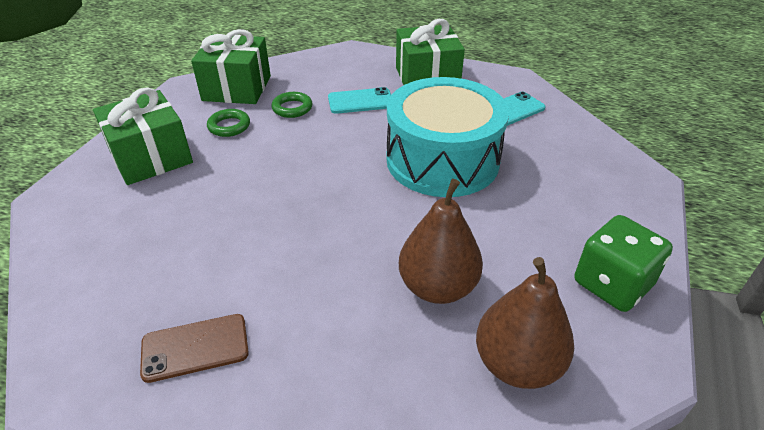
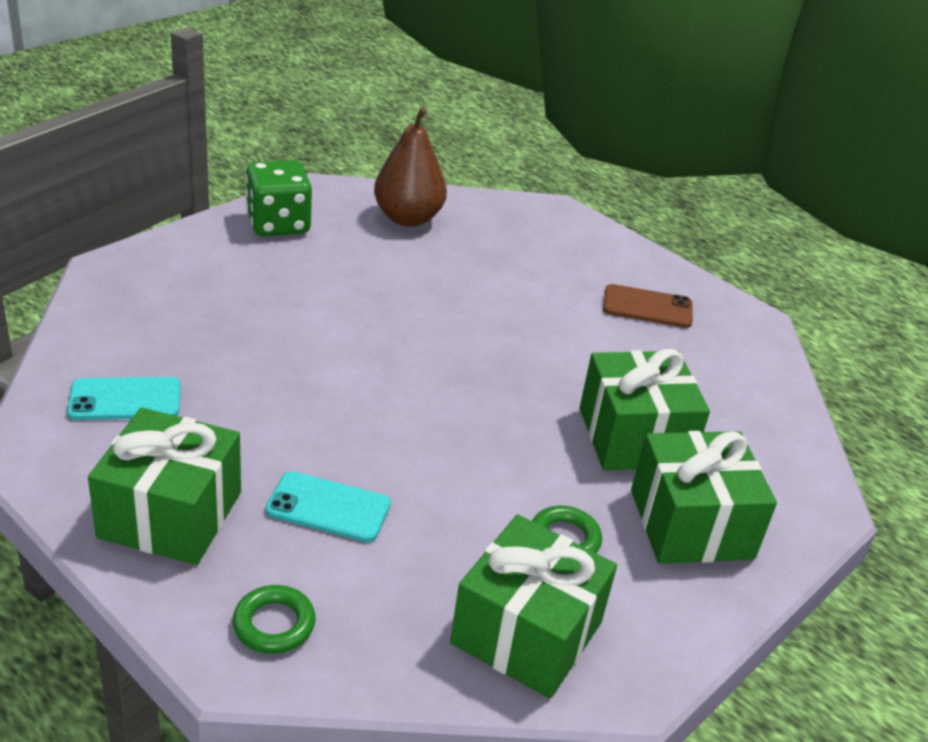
camera: 160 degrees left, 5 degrees down
(194, 198) = (634, 437): none -> green gift
(292, 108) = (448, 538): green ring -> green ring (274, 624)
(437, 287) = (424, 272): brown pear -> none
(442, 160) = (303, 369): turquoise drum -> none

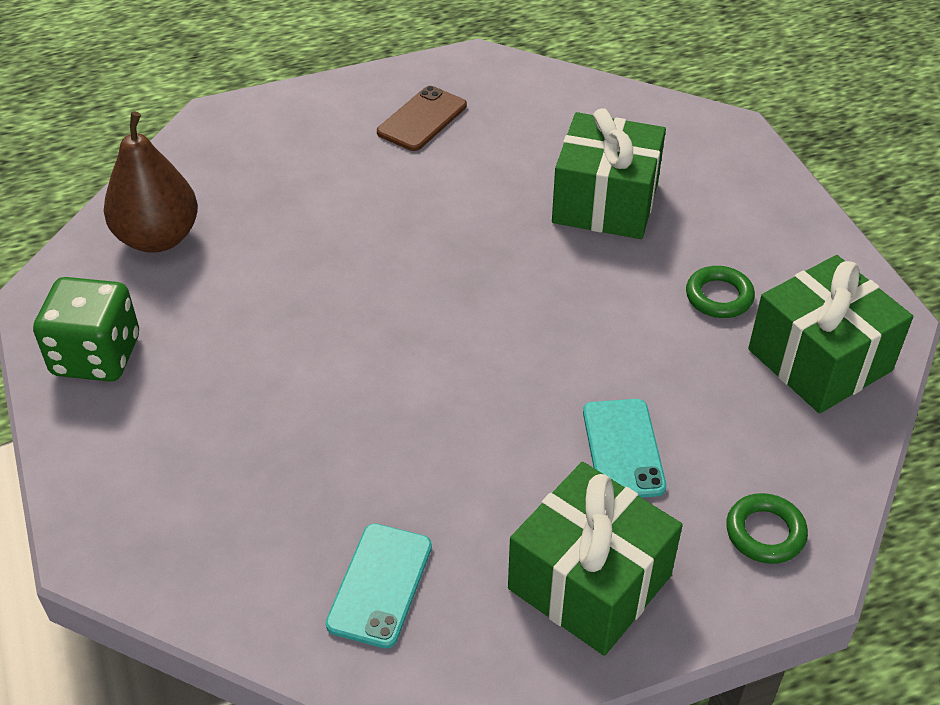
camera: 60 degrees left, 10 degrees up
(328, 507) = (623, 449): turquoise phone -> turquoise phone turned 45 degrees counterclockwise
(691, 524) = (726, 212): green gift -> none

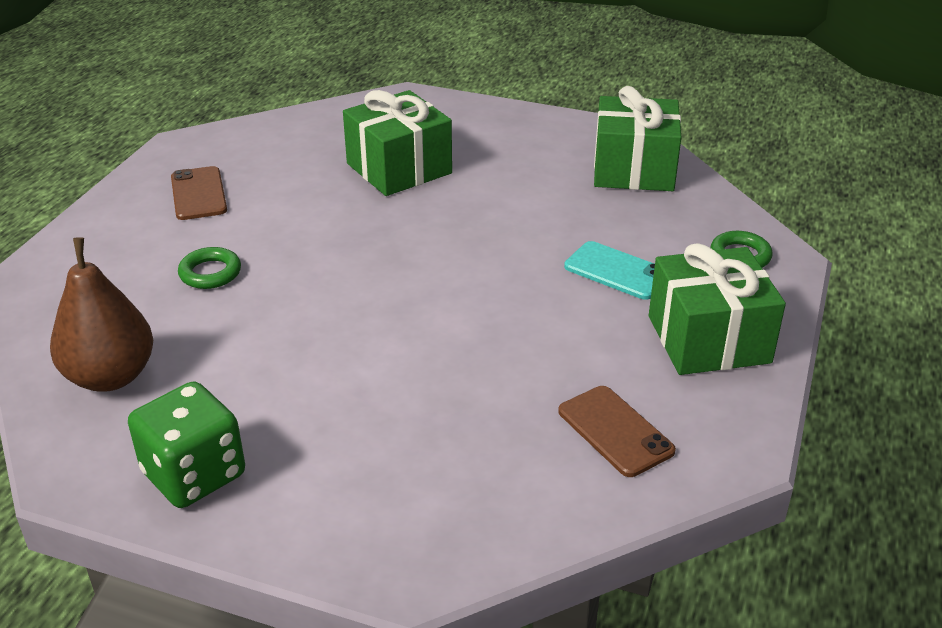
camera: 50 degrees left, 10 degrees down
(380, 585) = (615, 431): turquoise phone -> brown phone
(719, 297) = (539, 174): green ring -> green ring (210, 273)

